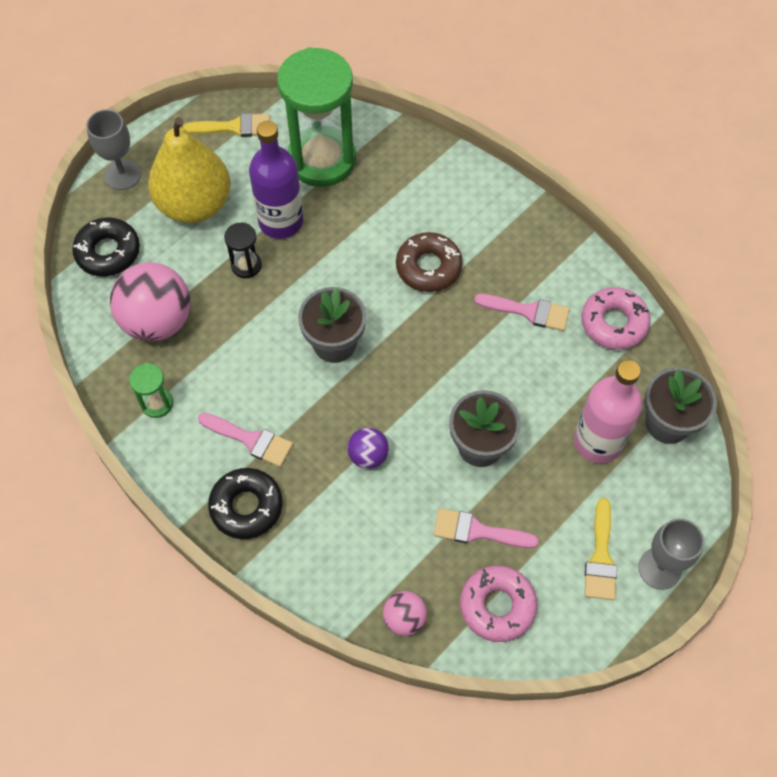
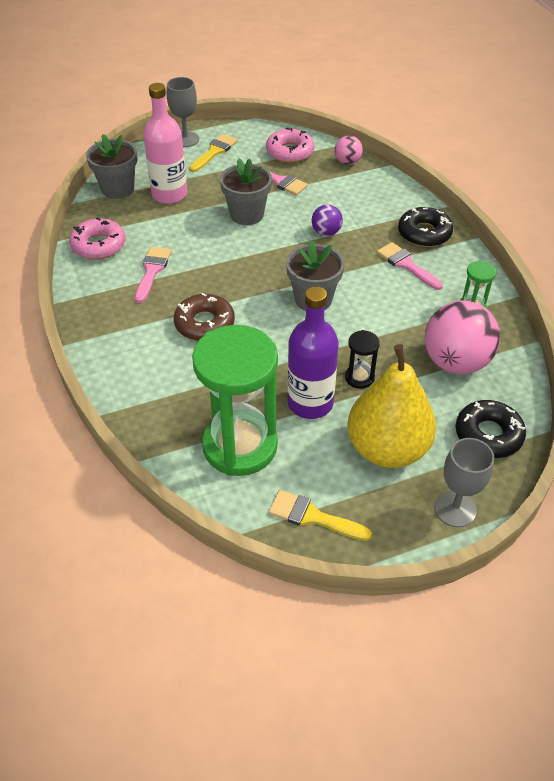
camera: 155 degrees left, 15 degrees down
(528, 311) = (152, 271): pink brush -> pink brush turned 60 degrees clockwise

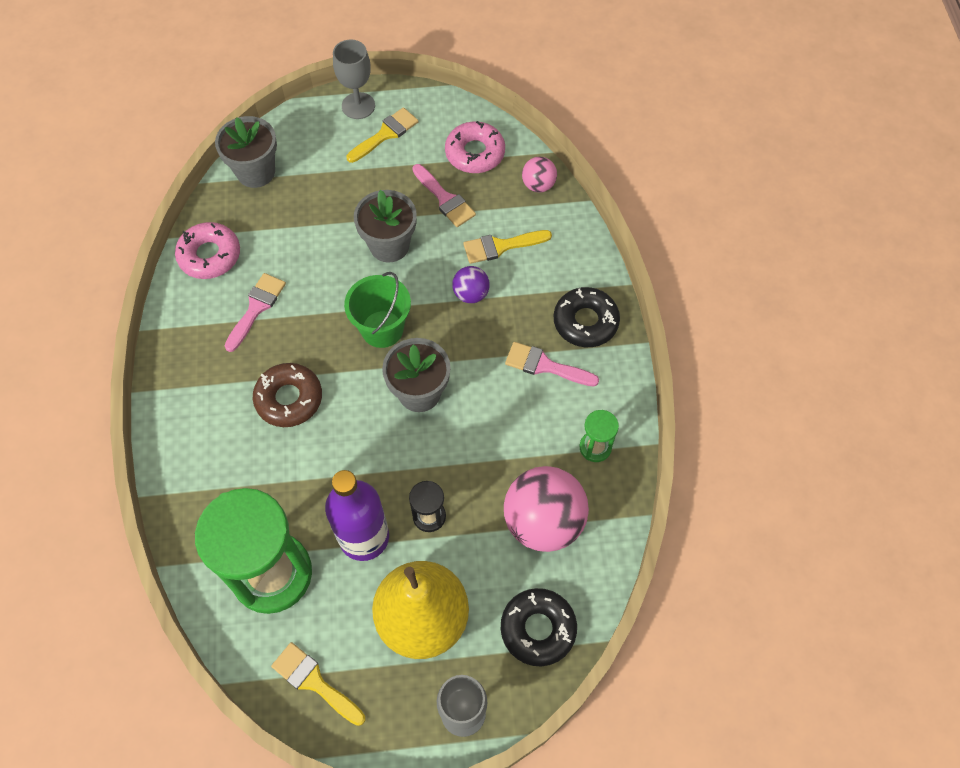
camera: 15 degrees right, 15 degrees up
(169, 194) = (311, 193): pink bottle -> none
(264, 265) = (382, 329): none -> green bucket
(336, 201) = (501, 246): none -> yellow brush
(406, 265) = (545, 366): pink brush -> pink brush turned 45 degrees counterclockwise

